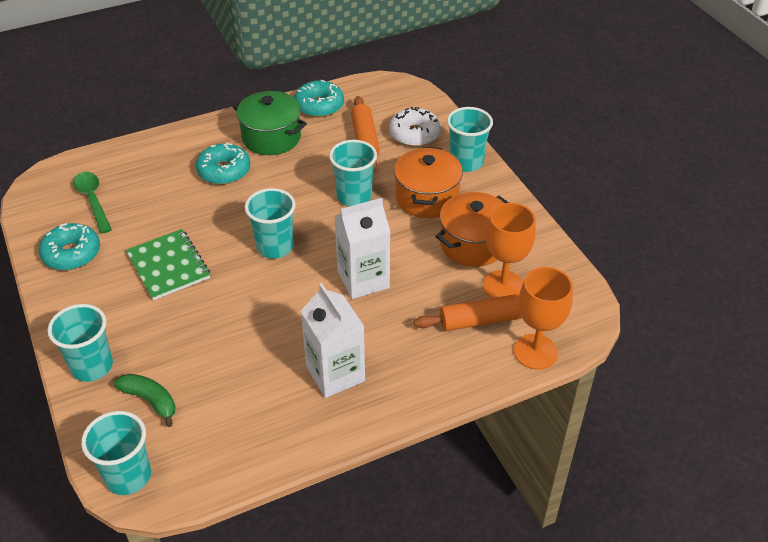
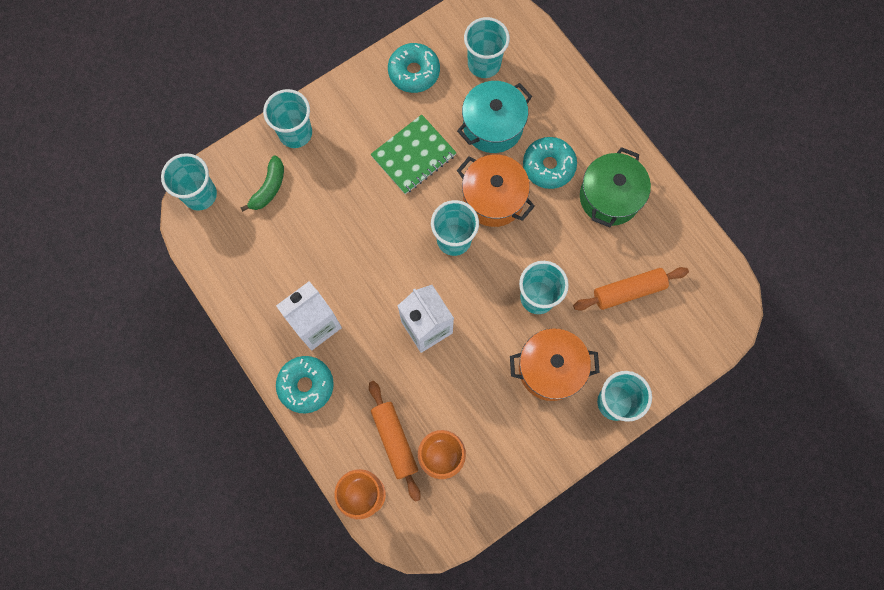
camera: 80 degrees right, 30 degrees up
(93, 200) = (484, 64): green spoon -> turquoise cup
(164, 203) = (493, 126): none -> turquoise pot
(319, 106) = (674, 232): turquoise donut -> turquoise donut (306, 385)
(414, 134) = (650, 341): white donut -> none
(473, 244) = (492, 423): orange pot -> orange pot (493, 198)

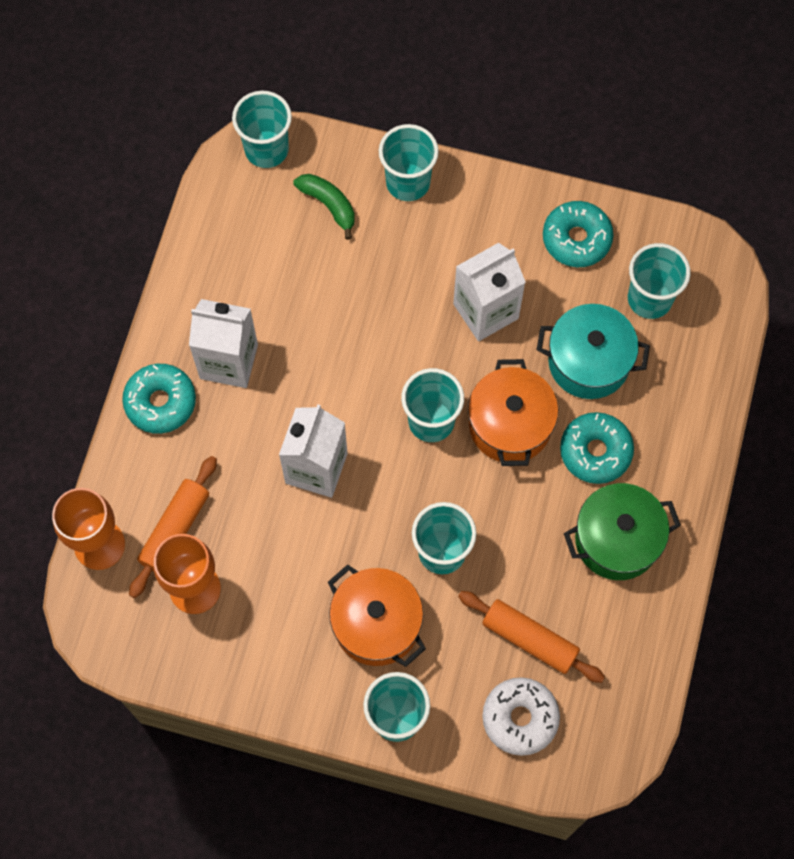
camera: 50 degrees right, 5 degrees down
(269, 188) = (329, 205): green banana -> green banana turned 120 degrees counterclockwise
(413, 155) = (485, 311): green notebook -> white carton
(670, 334) = (520, 718): none -> white donut

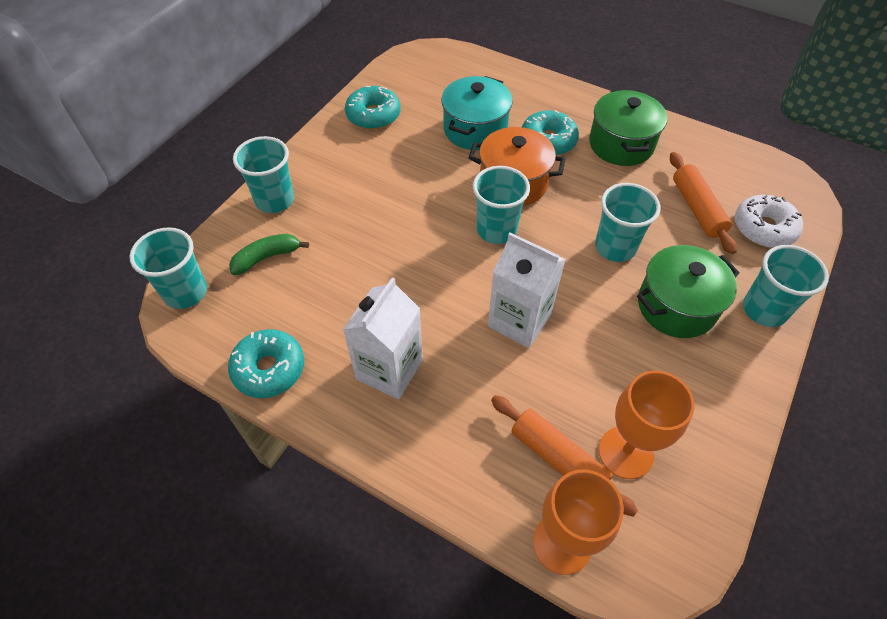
camera: 75 degrees left, 15 degrees down
(160, 402) = (412, 442): turquoise donut -> turquoise donut (269, 369)
(376, 624) = (676, 306): orange pot -> green pot
(485, 311) = (411, 177): white carton -> none
(530, 639) = (697, 208): orange rolling pin -> orange rolling pin turned 60 degrees counterclockwise
(649, 299) = (437, 89): turquoise cup -> none

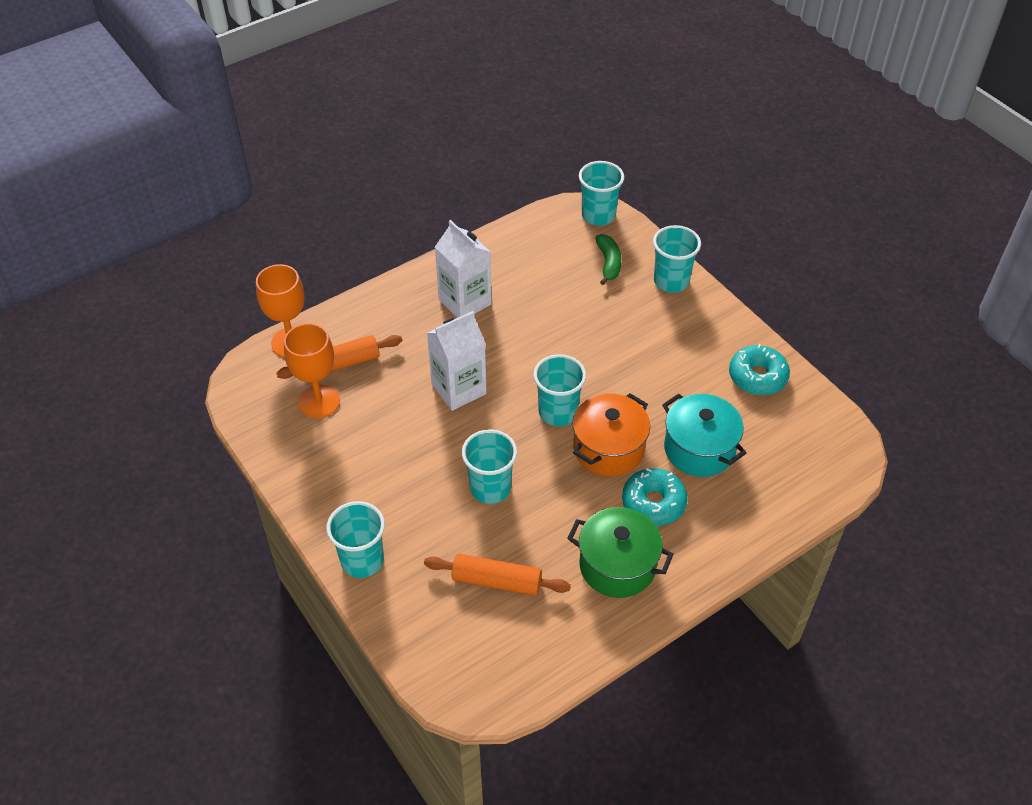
camera: 115 degrees right, 5 degrees down
(269, 369) = (505, 243): turquoise donut -> none
(676, 306) = (406, 498): green pot -> none
(763, 228) = (441, 623): white donut -> none

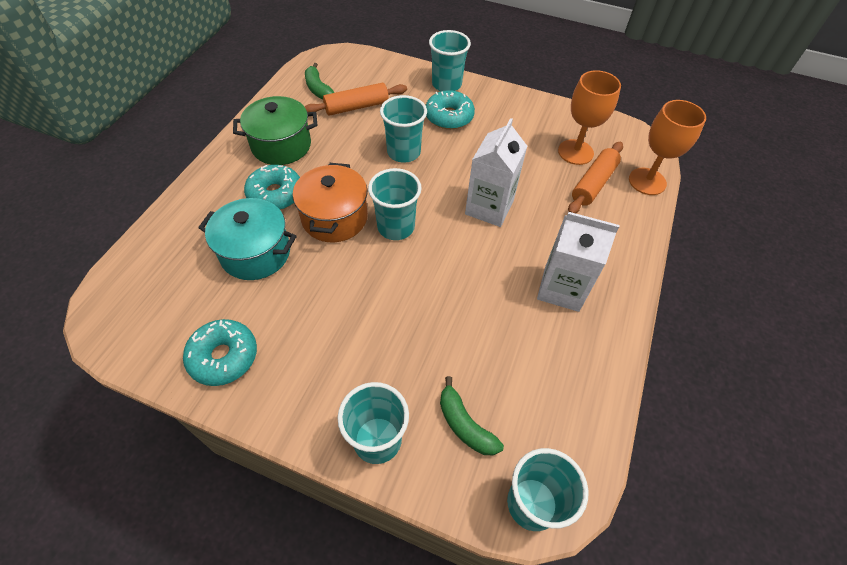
camera: 145 degrees right, 5 degrees up
(403, 510) = (449, 117): none -> turquoise donut
(524, 638) = (318, 89): none -> green banana

